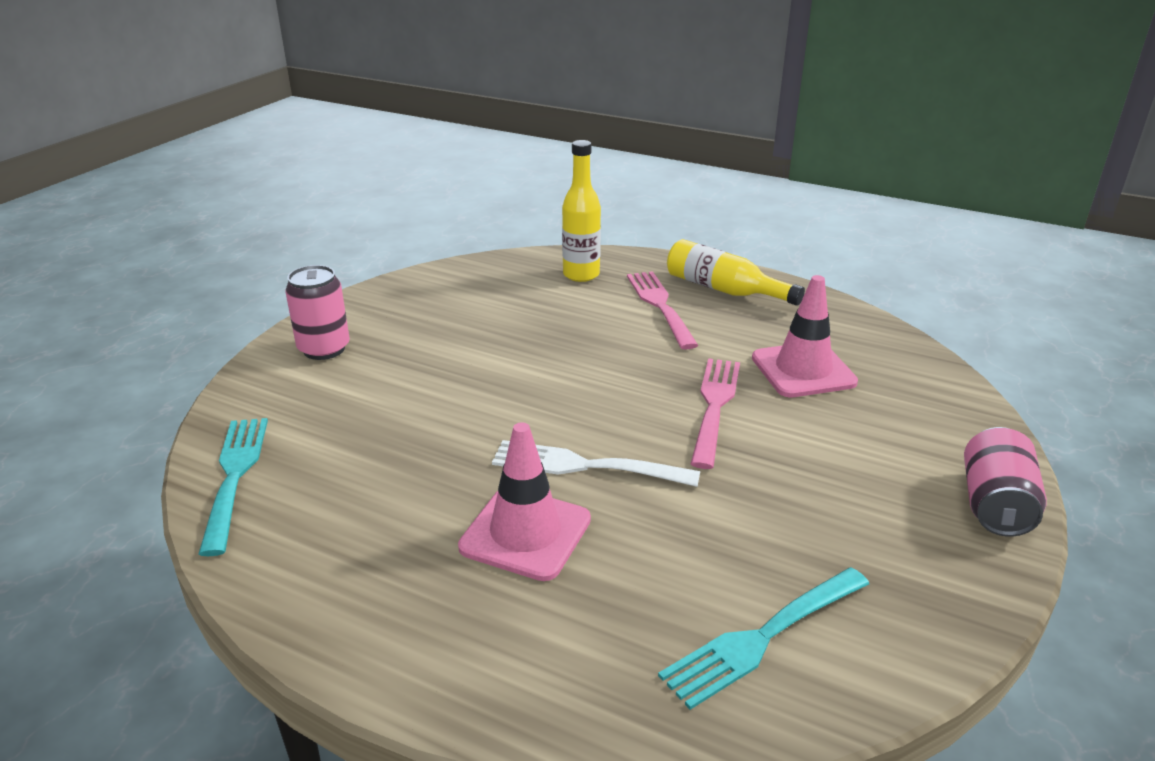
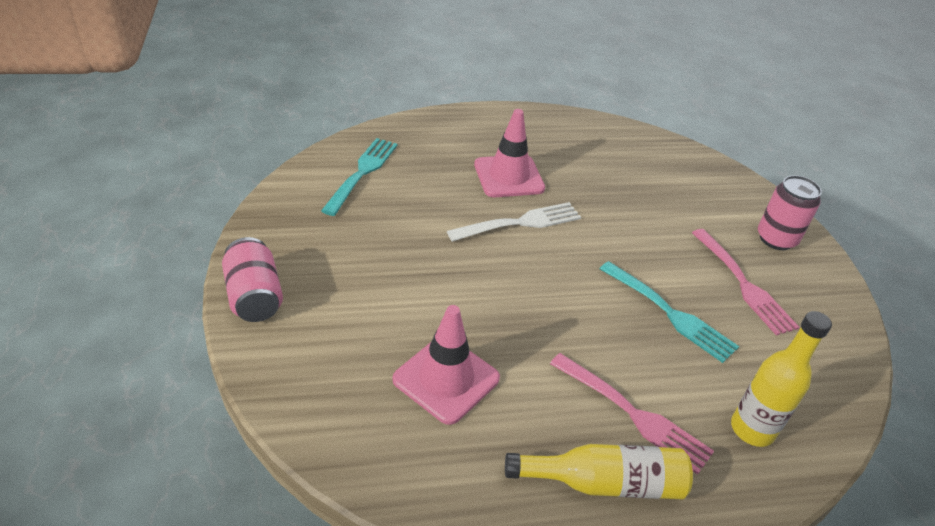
camera: 140 degrees right, 10 degrees up
(235, 476) = (671, 151): turquoise fork -> turquoise fork (670, 313)
(715, 406) = (485, 304): pink fork -> pink fork (743, 284)

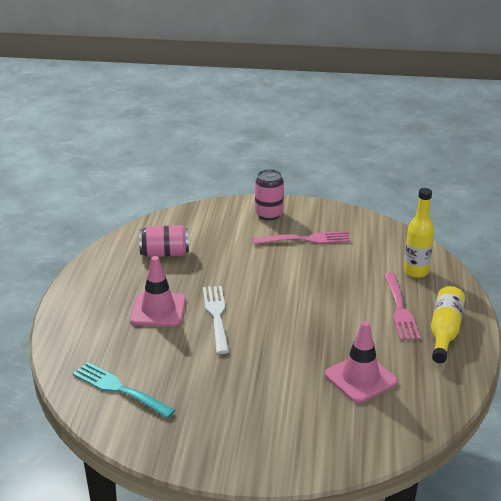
camera: 70 degrees left, 10 degrees down
(254, 296) = (259, 466): pink can -> pink can (165, 253)
(633, 414) = (400, 309): pink fork -> pink fork turned 120 degrees clockwise
(670, 313) = (324, 274): turquoise fork -> none

